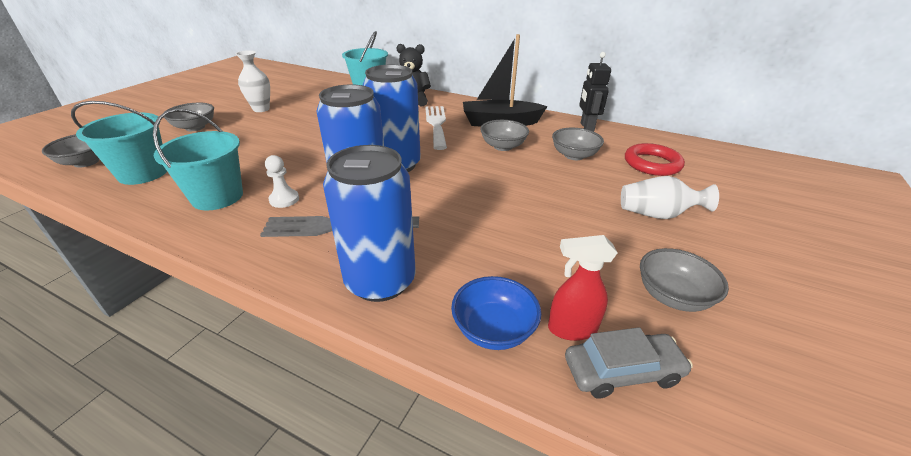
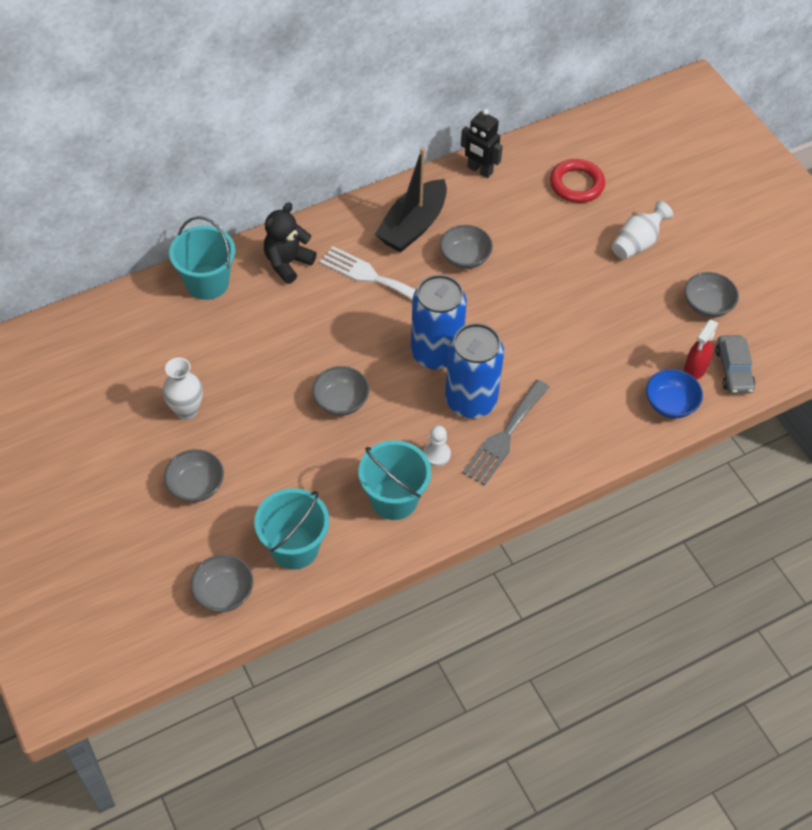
camera: 55 degrees left, 20 degrees up
(380, 281) = (589, 436): blue can -> none
(574, 155) = (522, 222): grey bowl -> grey bowl (341, 401)
(622, 371) = (733, 370): grey car -> grey car turned 150 degrees clockwise

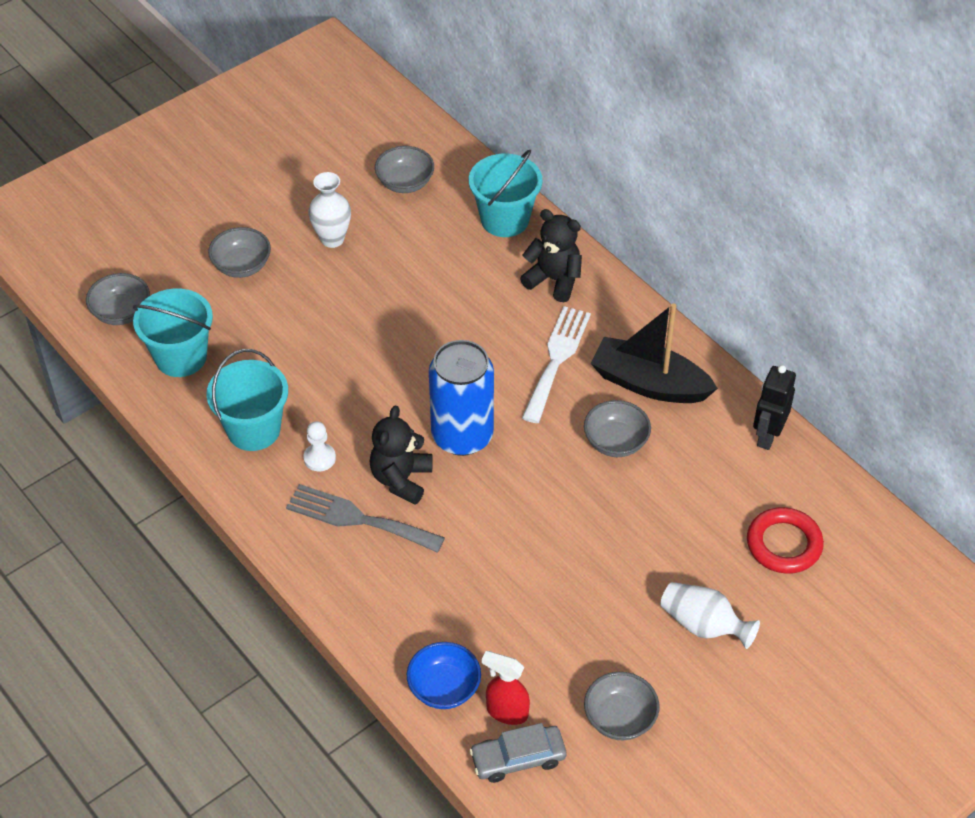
camera: 80 degrees right, 5 degrees down
(341, 401) = (373, 361): grey bowl -> grey bowl (405, 183)
(470, 400) = (401, 479): blue can -> black teddy bear

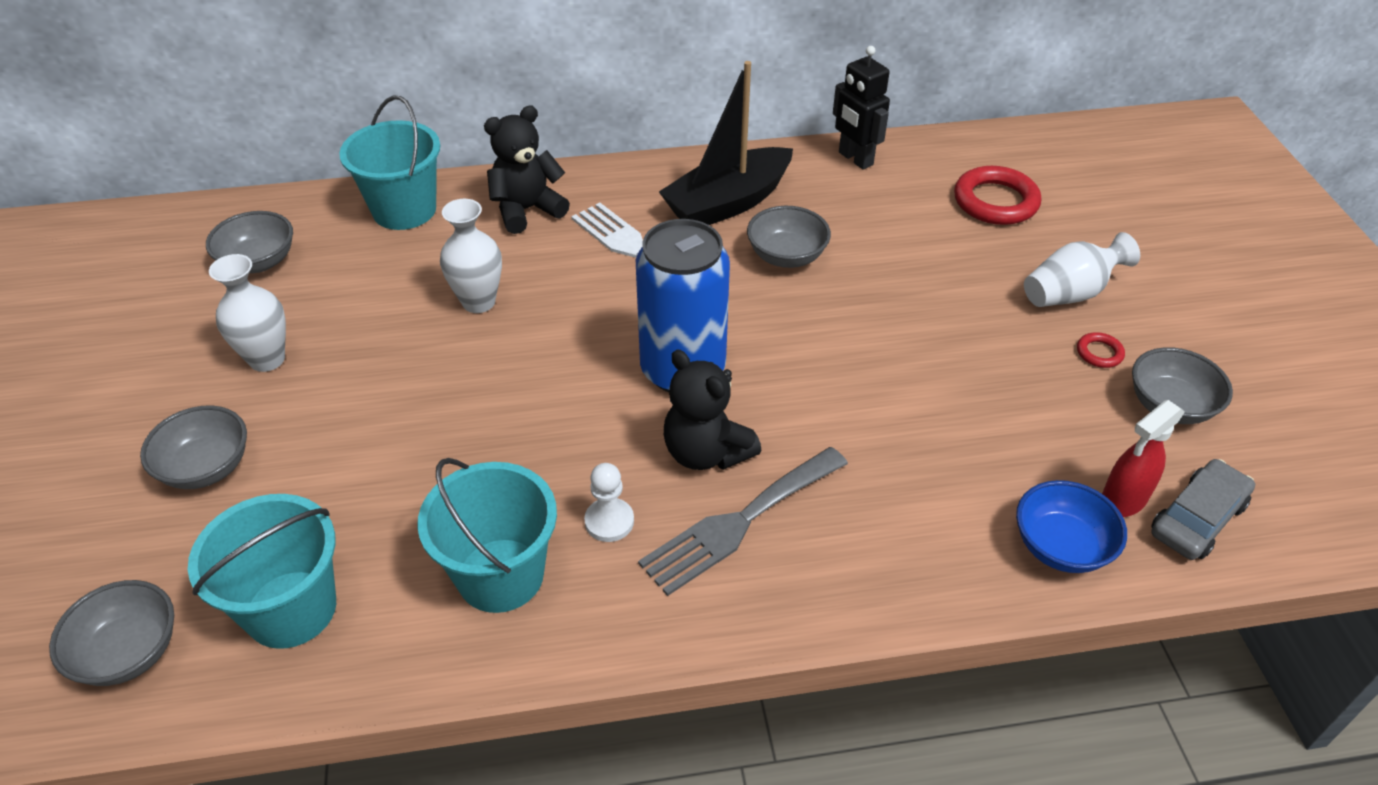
camera: 60 degrees left, 5 degrees down
(448, 305) = (478, 302): none -> white vase
(518, 758) = (1197, 519): grey car -> grey car turned 150 degrees counterclockwise
(647, 661) = (1099, 353): none -> red ring

